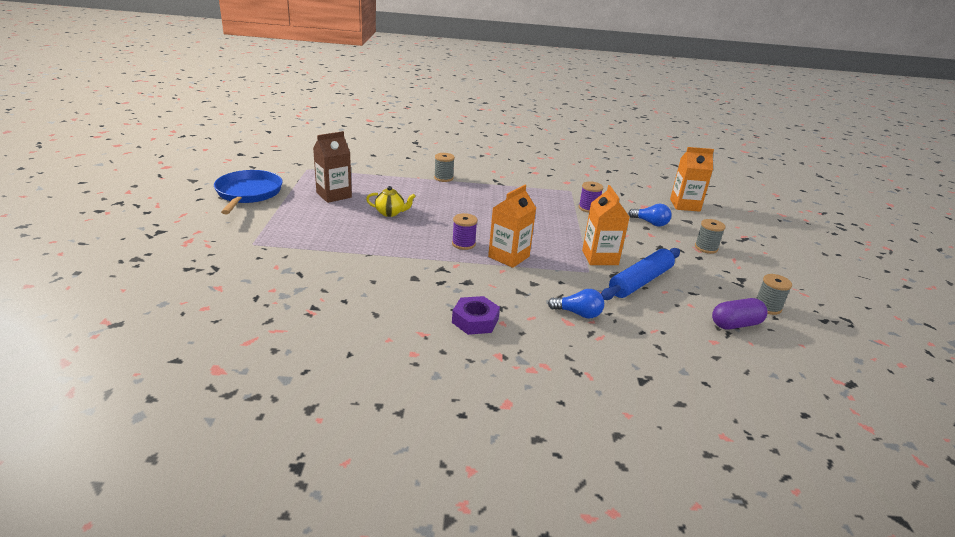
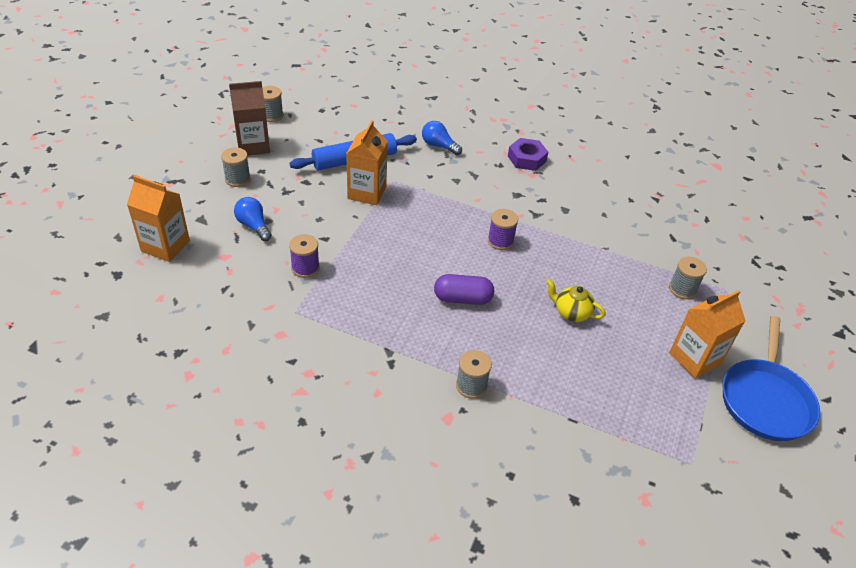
camera: 160 degrees left, 15 degrees up
(297, 238) = (682, 289): none -> grey spool
(334, 195) = (644, 370): brown carton -> brown carton (253, 146)
(508, 257) = (461, 214): orange carton -> orange carton (694, 358)
(735, 324) = (319, 111): purple capsule -> purple capsule (462, 299)

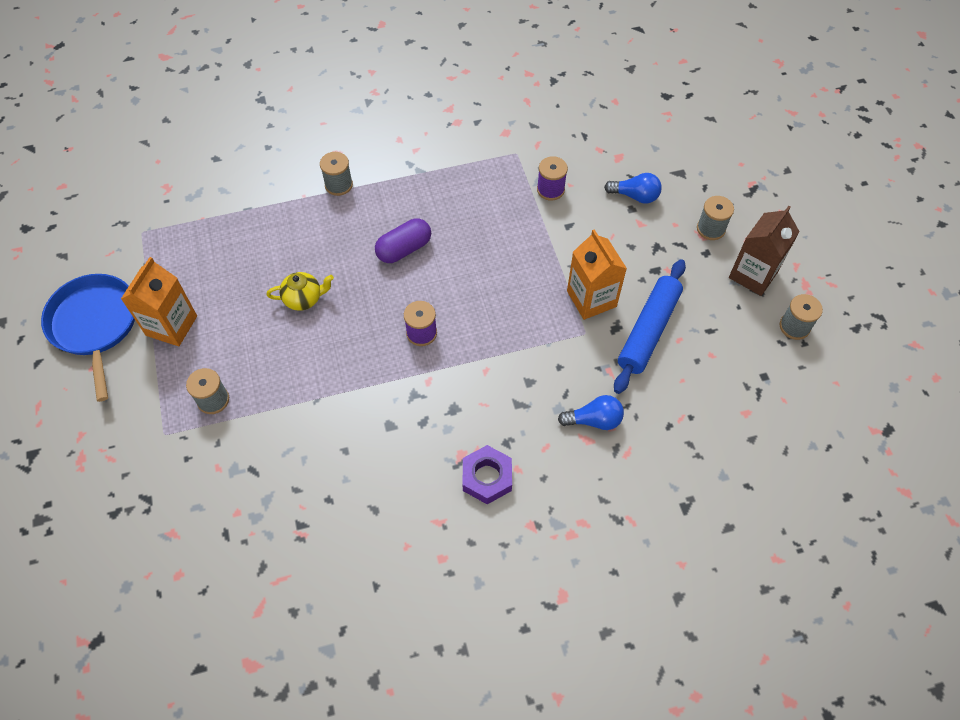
camera: 145 degrees right, 15 degrees up
(165, 246) = (669, 135): orange carton -> none

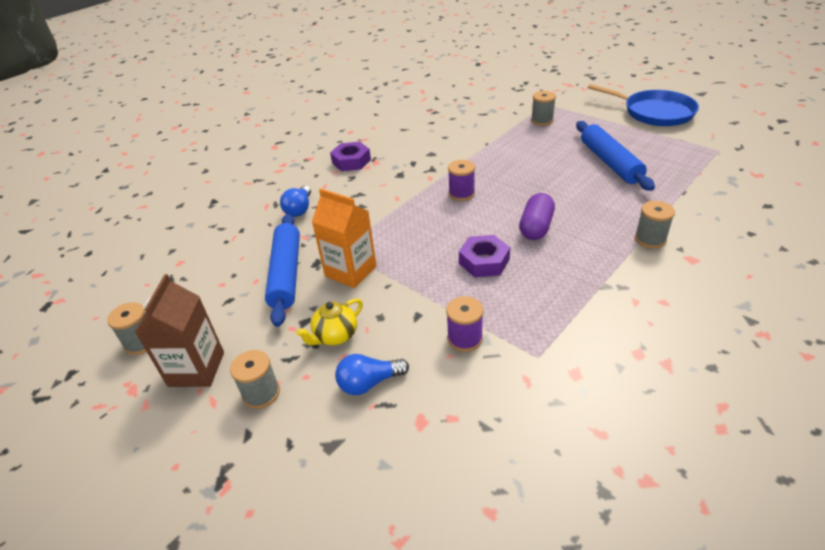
camera: 150 degrees right, 20 degrees down
(171, 325) = (615, 129): orange carton -> none
(248, 282) = (609, 162): none -> blue rolling pin
(303, 299) = (562, 172): yellow teapot -> yellow teapot (335, 336)
(479, 242) = (484, 261): none -> purple nut
(594, 420) = (299, 209): blue light bulb -> blue light bulb turned 45 degrees counterclockwise

